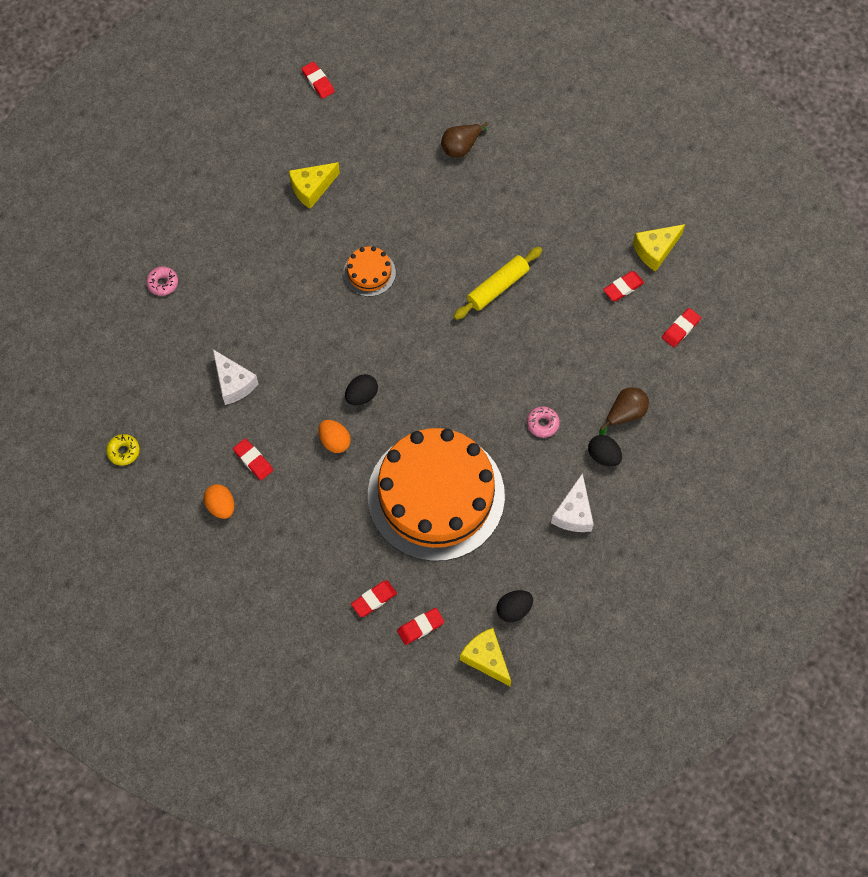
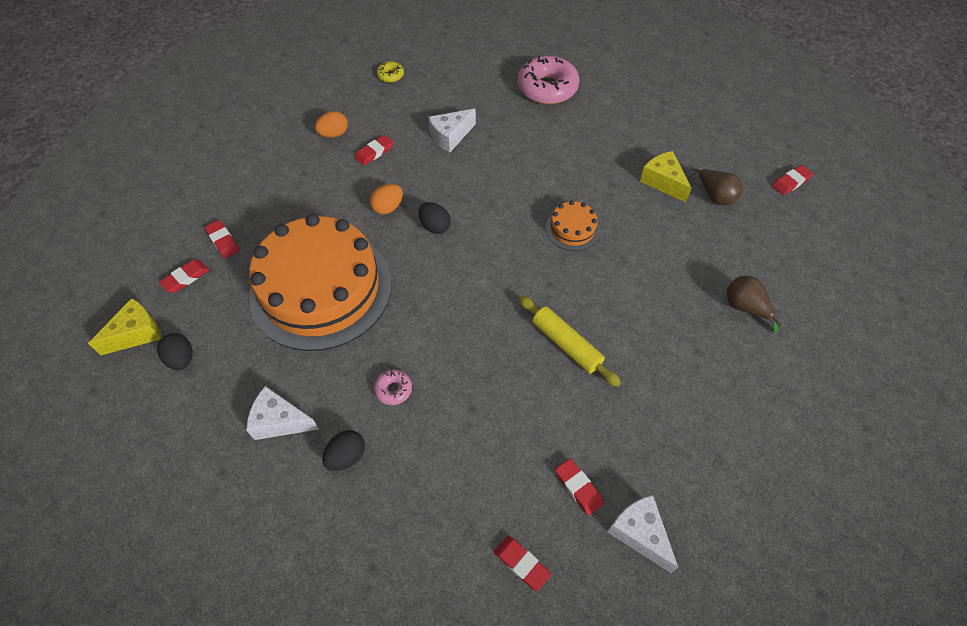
camera: 90 degrees right, 10 degrees down
(163, 283) = (547, 88): pink donut -> pink donut, size x2.22
(420, 627) = (186, 278): red eraser -> red eraser turned 75 degrees clockwise
(625, 414) = (400, 484): brown pear -> brown pear (715, 196)
(655, 250) = (639, 533): yellow cheese -> white cheese

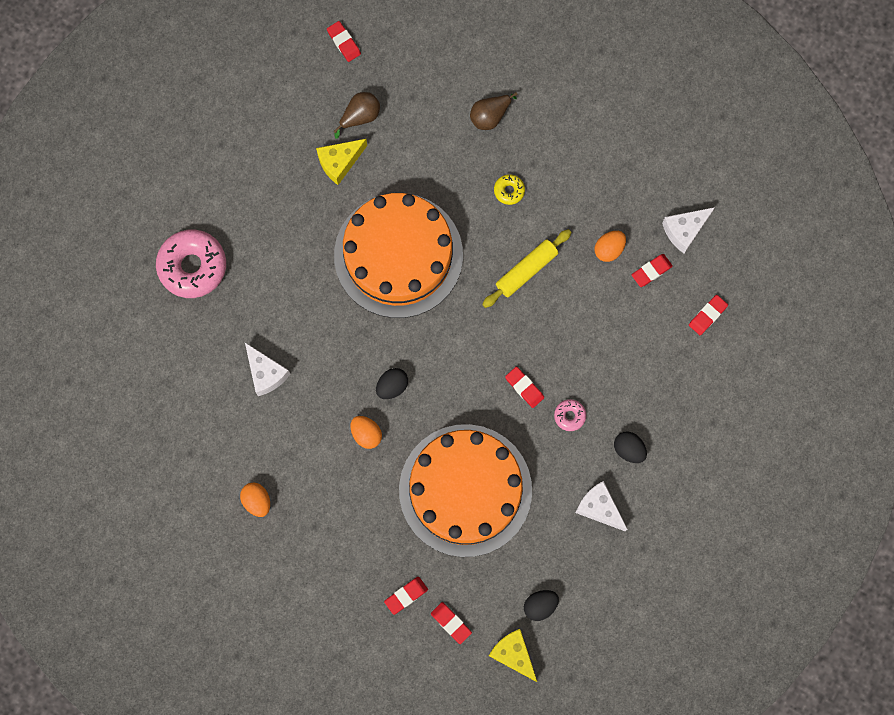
camera: 90 degrees left, 20 degrees up
(280, 421) = (599, 508): white cheese -> white cheese turned 120 degrees clockwise
(374, 152) = (287, 454): red eraser -> red eraser (524, 387)
(390, 76) = (160, 445): yellow donut -> yellow donut (509, 191)
(572, 229) = (398, 255): orange cake -> orange cake, size x2.46
(602, 435) = (609, 249): none -> orange egg

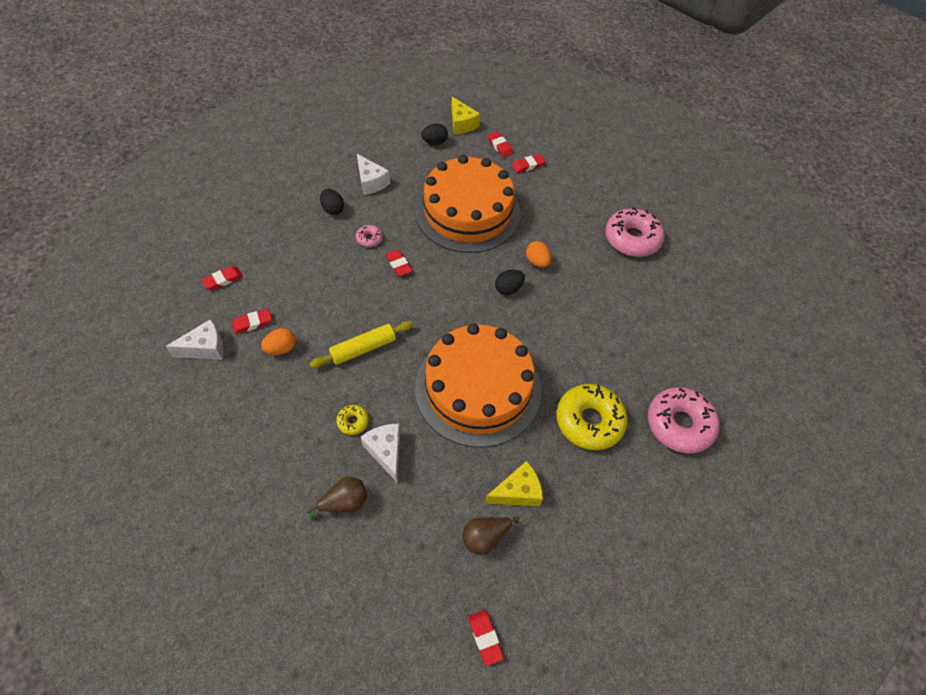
camera: 170 degrees left, 20 degrees down
(257, 501) = (632, 239): orange egg -> pink donut
(266, 373) = (616, 321): white cheese -> white cheese (386, 451)
(282, 248) = (589, 421): none -> yellow donut

